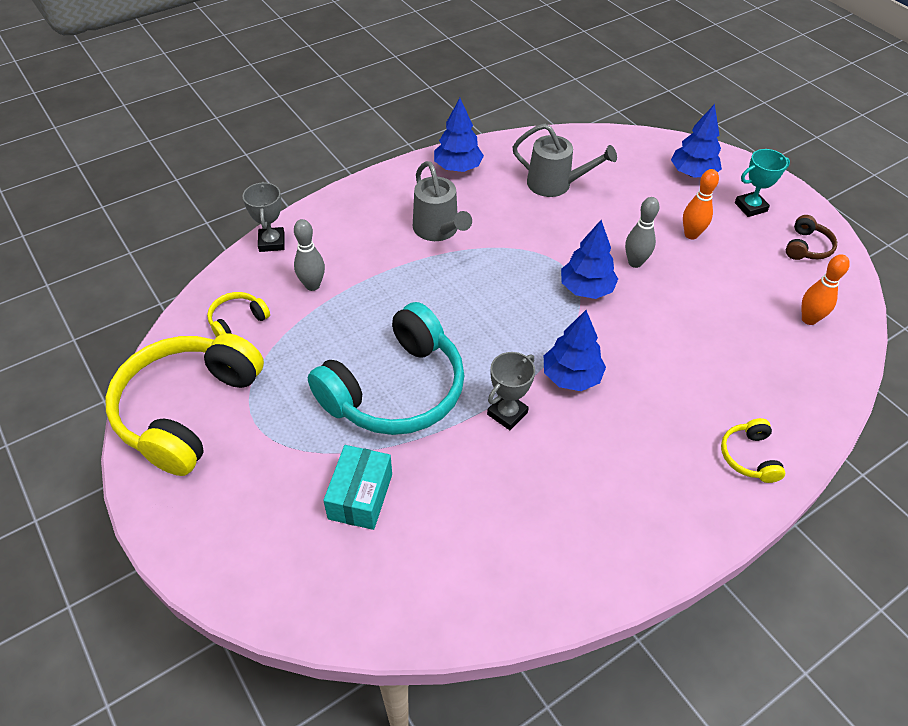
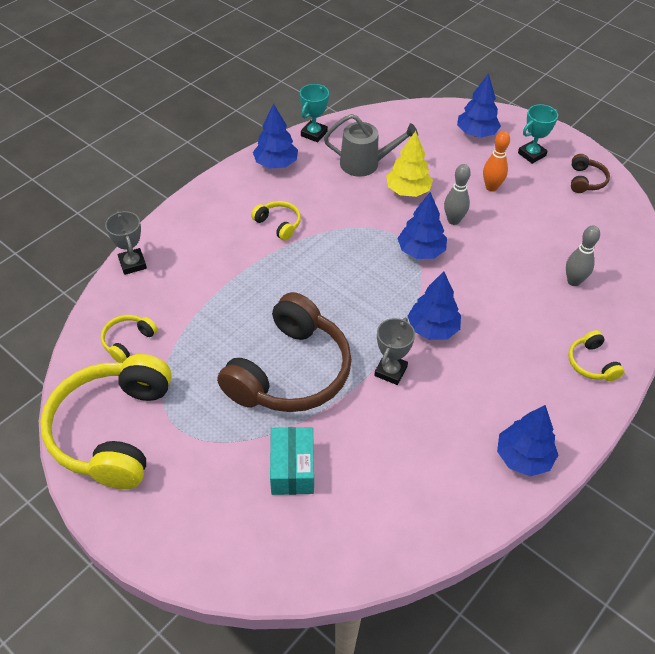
camera: 15 degrees left, 0 degrees up
(312, 285) = (184, 295): grey bowling pin -> grey bowling pin (573, 281)
(396, 390) = (290, 372): turquoise headphones -> brown headphones
(438, 230) = (278, 224): grey watering can -> yellow headphones
(509, 143) = (314, 134): none -> turquoise trophy
(593, 221) = (408, 191): none -> yellow tree
(630, 547) = (523, 457): none -> blue tree
(809, 319) = (604, 241): orange bowling pin -> none

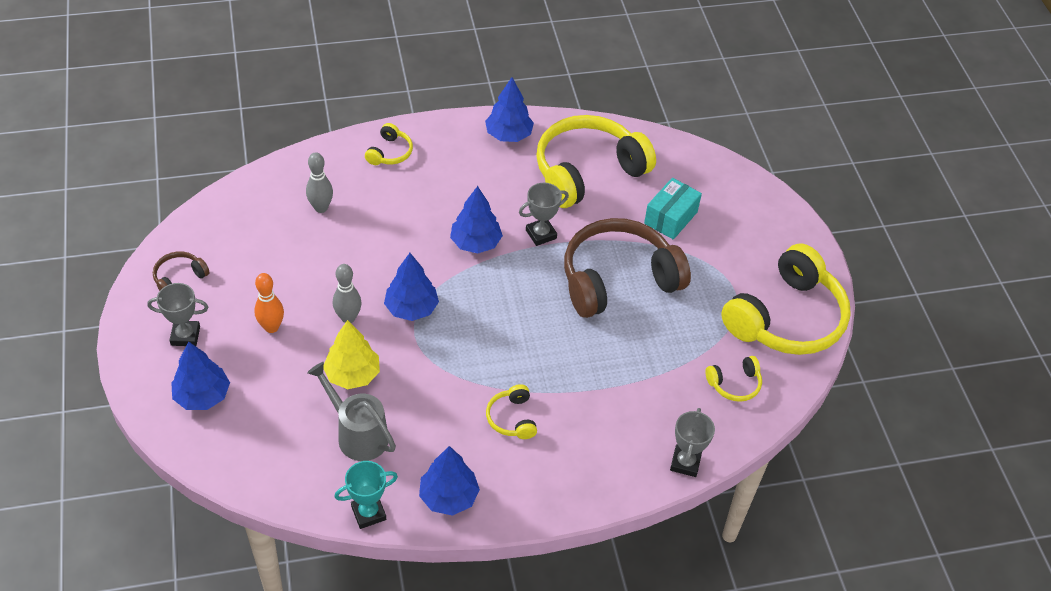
camera: 145 degrees left, 0 degrees up
(413, 468) = (587, 171): none -> yellow headphones
(531, 154) = (185, 336): turquoise trophy -> grey trophy

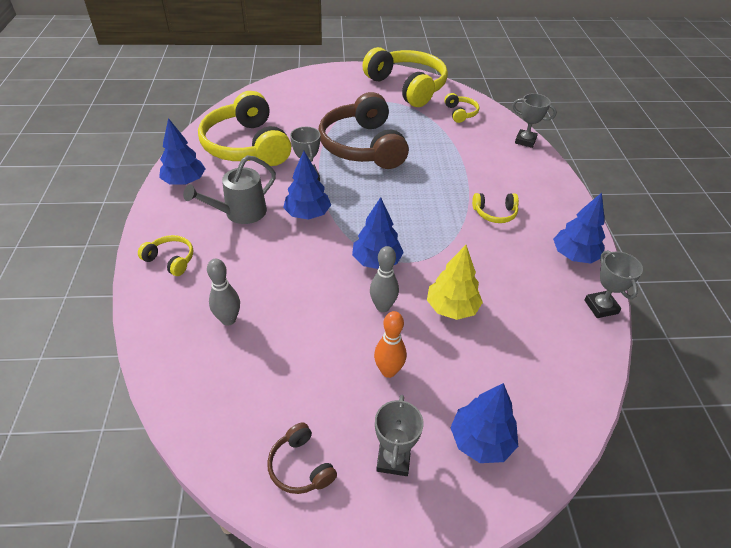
camera: 80 degrees left, 5 degrees down
(357, 434) = (519, 309): grey watering can -> grey watering can (240, 213)
(368, 513) = (601, 307): turquoise trophy -> grey trophy
(670, 218) = (308, 116): turquoise box -> none

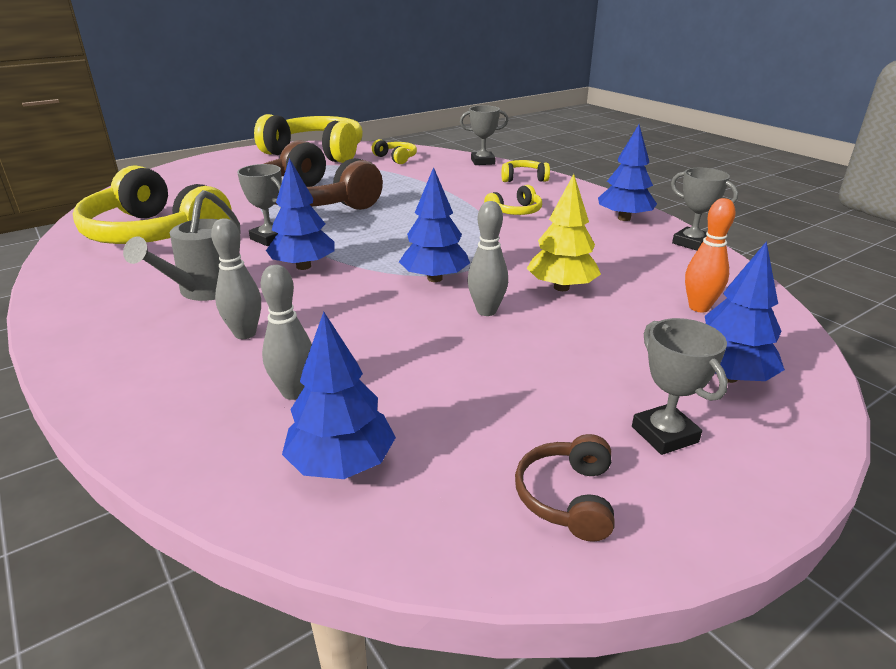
camera: 30 degrees left, 15 degrees down
(171, 260) = (135, 364): yellow headphones -> yellow headphones (523, 178)
(185, 181) = (85, 285): blue tree -> blue tree (342, 463)
(236, 261) = (245, 334): none -> grey bowling pin
(300, 466) = (567, 497): brown headphones -> brown headphones turned 75 degrees clockwise
(388, 371) = (559, 360): orange bowling pin -> orange bowling pin (699, 307)

